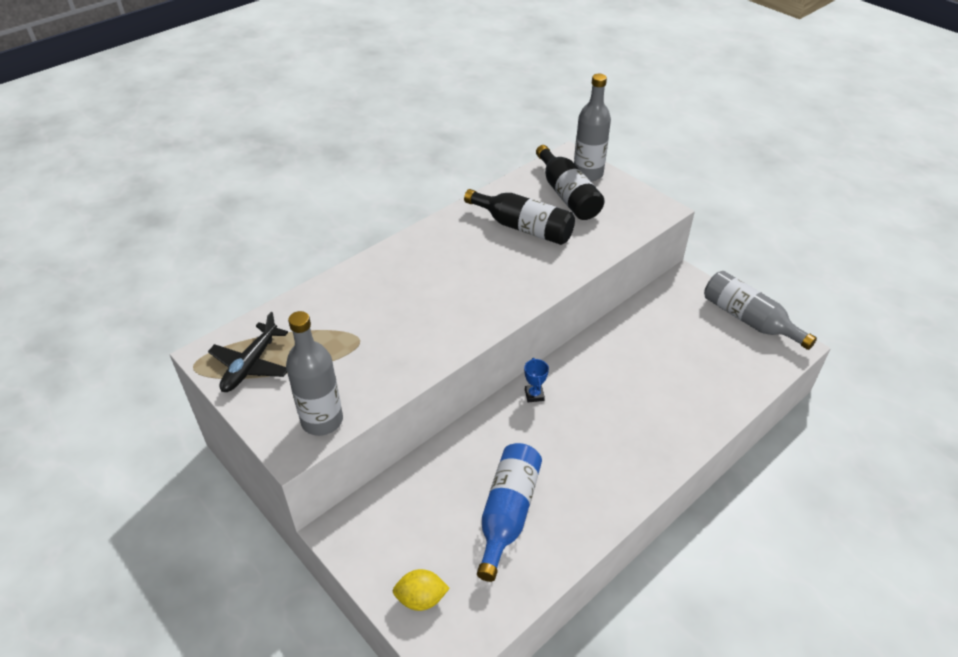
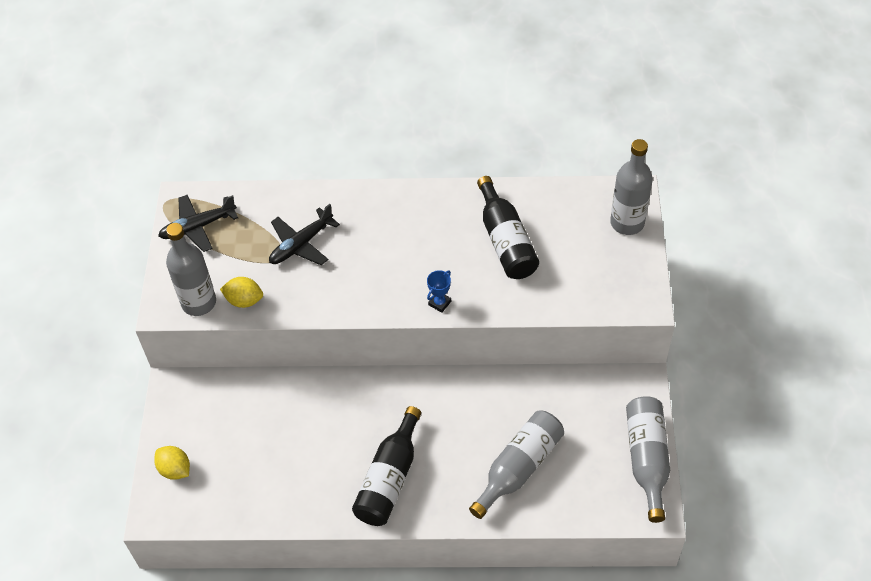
camera: 45 degrees right, 10 degrees up
(364, 391) = (244, 300): none -> yellow lemon
(366, 321) = (301, 244): none -> black plane
(508, 513) = (282, 460): blue bottle -> none
(534, 395) = (396, 389): blue trophy -> blue trophy (439, 303)
(567, 195) = (581, 233): black bottle -> black bottle (389, 479)
(683, 383) = (519, 467): none -> grey bottle

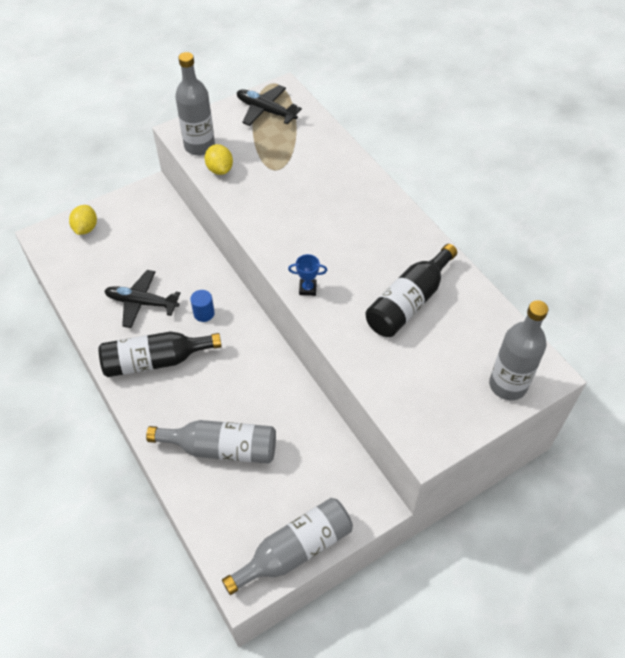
camera: 55 degrees right, 0 degrees up
(301, 244) = (296, 174): black plane -> black plane (141, 303)
(364, 414) = (204, 313): none -> blue cylinder

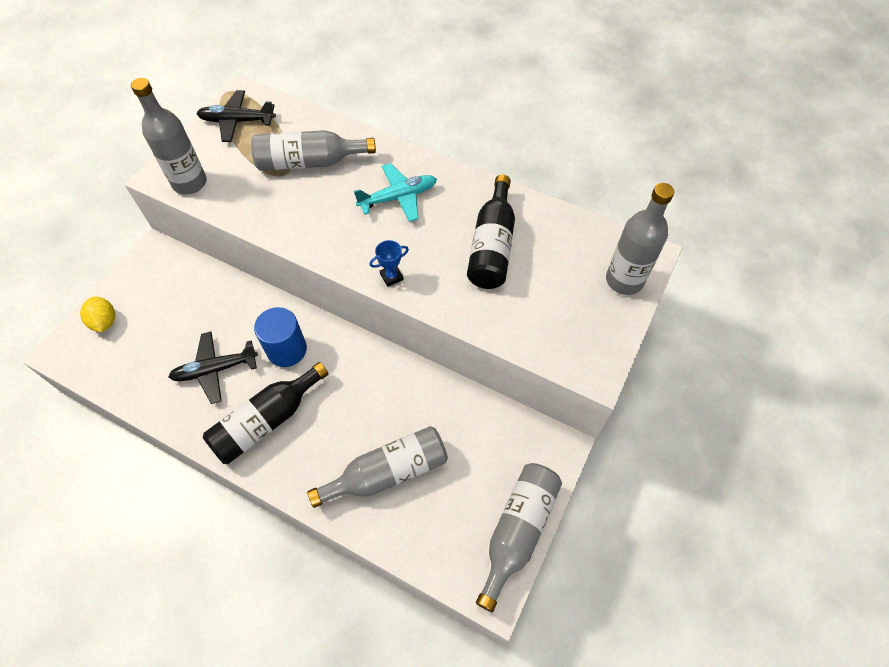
camera: 30 degrees left, 5 degrees up
(204, 313) = (287, 349): blue cylinder -> blue cylinder, size x1.73
(220, 169) = (226, 198): yellow lemon -> none
(301, 167) = (309, 162): none -> grey bottle
(356, 227) = (398, 197): none -> turquoise plane

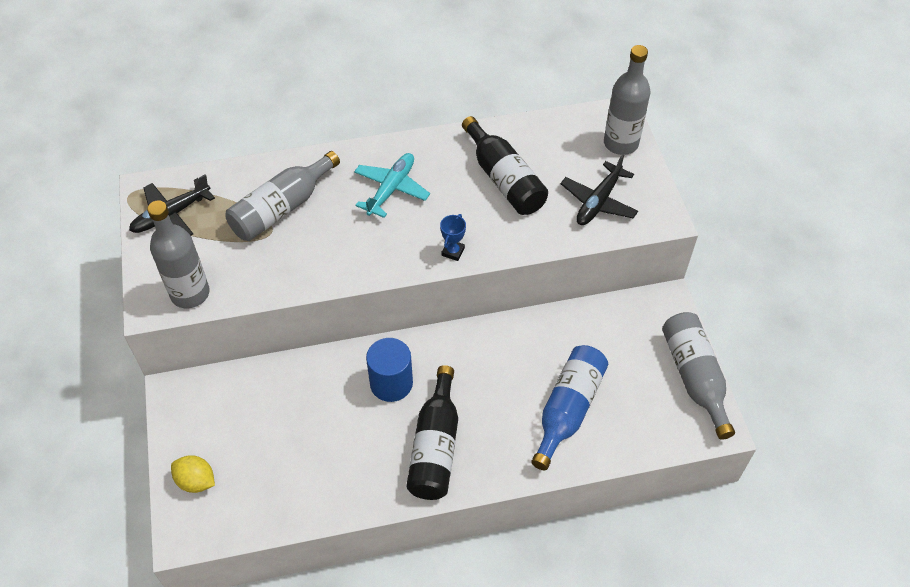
camera: 40 degrees left, 5 degrees down
(215, 370) = (347, 442): black plane -> black plane (598, 202)
(388, 472) = (568, 409): grey bottle -> blue bottle

